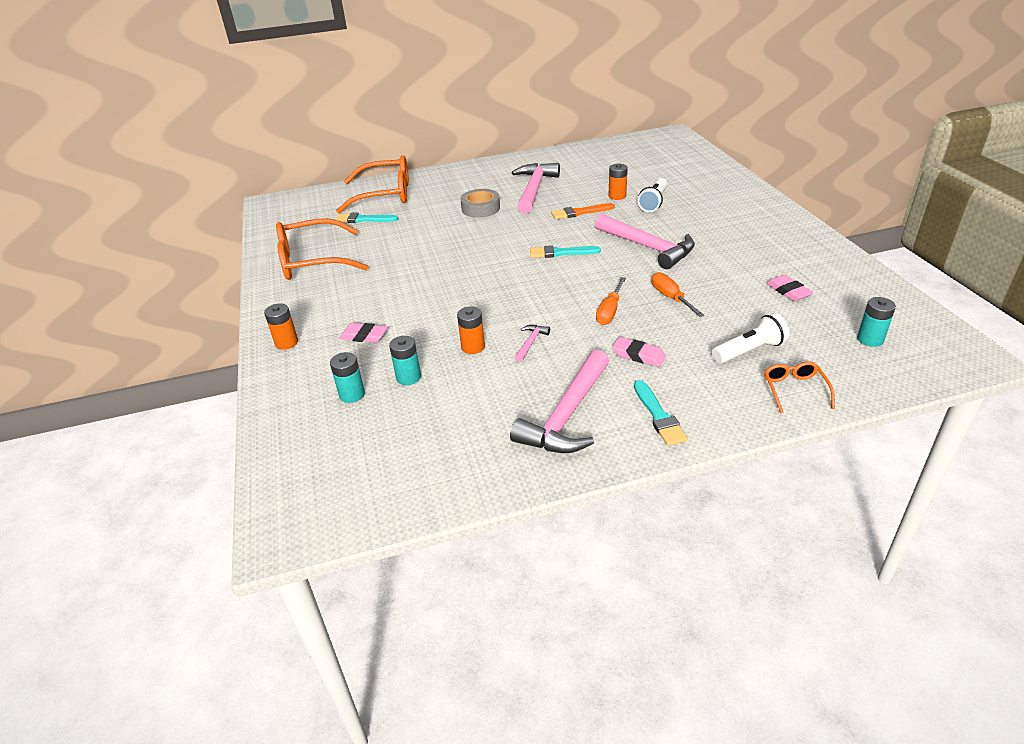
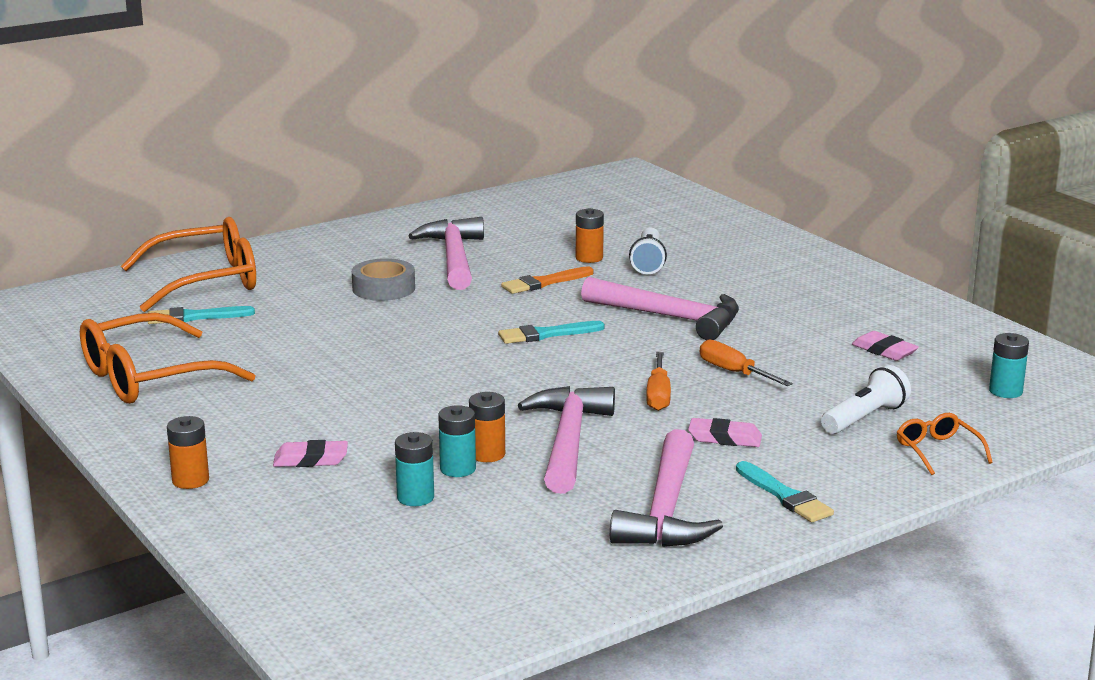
camera: 20 degrees left, 15 degrees down
(352, 394) = (344, 526): turquoise battery -> turquoise battery (458, 469)
(530, 343) = (568, 441): pink hammer -> pink hammer, size x2.32

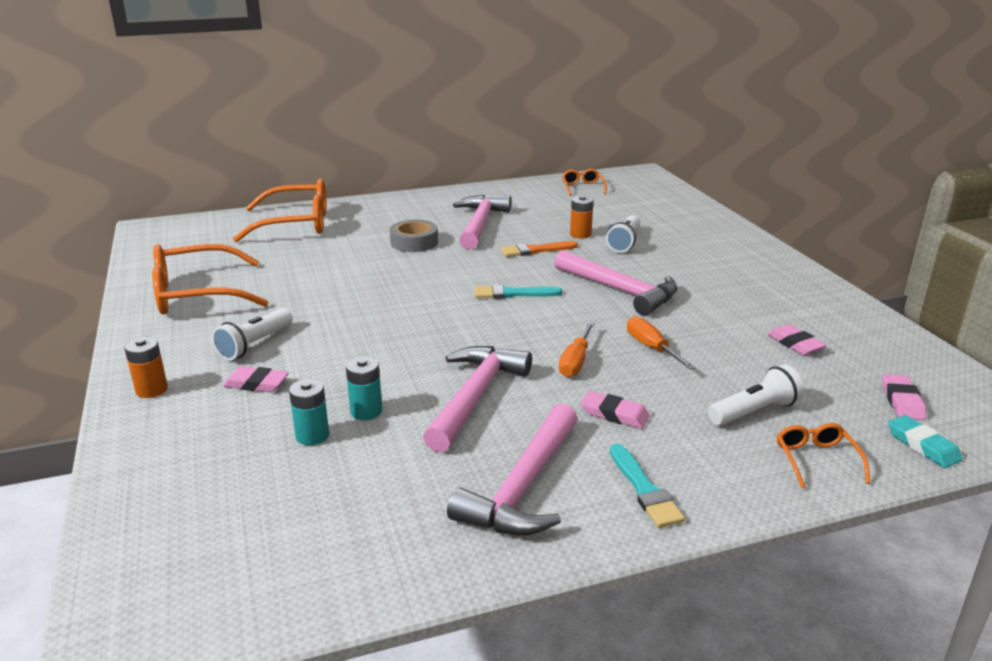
camera: 15 degrees right, 5 degrees up
(194, 317) = (267, 250): turquoise brush -> none
(274, 422) = (255, 344): none -> white flashlight
(487, 454) = (399, 400): orange battery -> none
(559, 198) = (582, 187): none -> orange glasses
(1005, 391) = (902, 401): turquoise battery -> pink eraser
(1033, 426) = (923, 445): none -> turquoise eraser

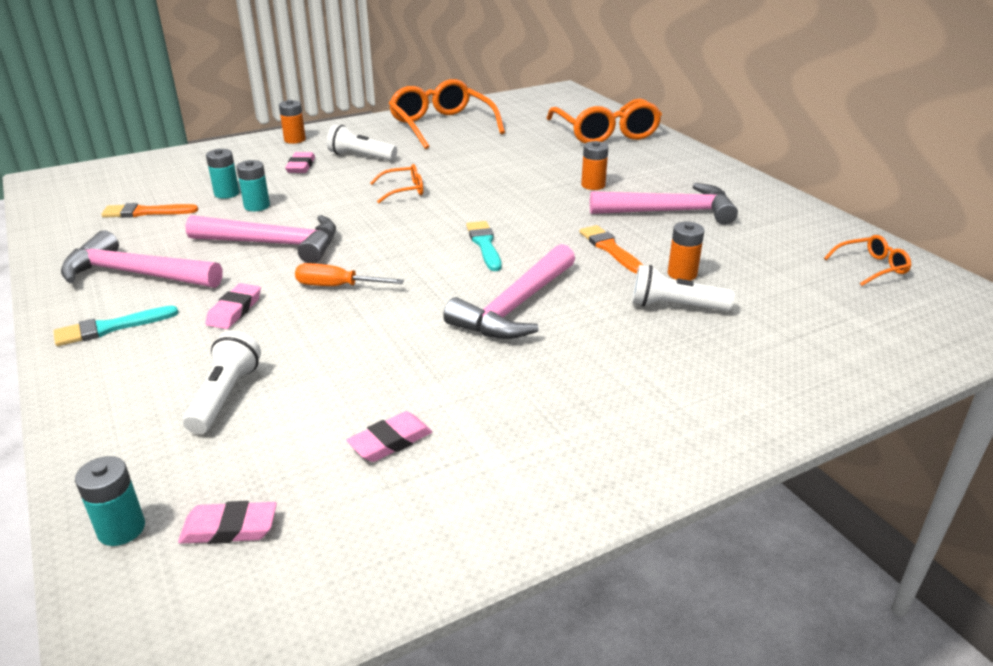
camera: 80 degrees right, 5 degrees up
(338, 500) = (145, 212): none -> orange brush
(414, 242) = (593, 185): grey tape -> orange battery
(651, 347) = (370, 329): orange screwdriver -> none
(754, 411) = (225, 396): white flashlight -> white flashlight turned 135 degrees counterclockwise
(816, 459) = (121, 433): orange glasses -> orange glasses (404, 190)
(923, 445) = (121, 529): turquoise eraser -> turquoise battery

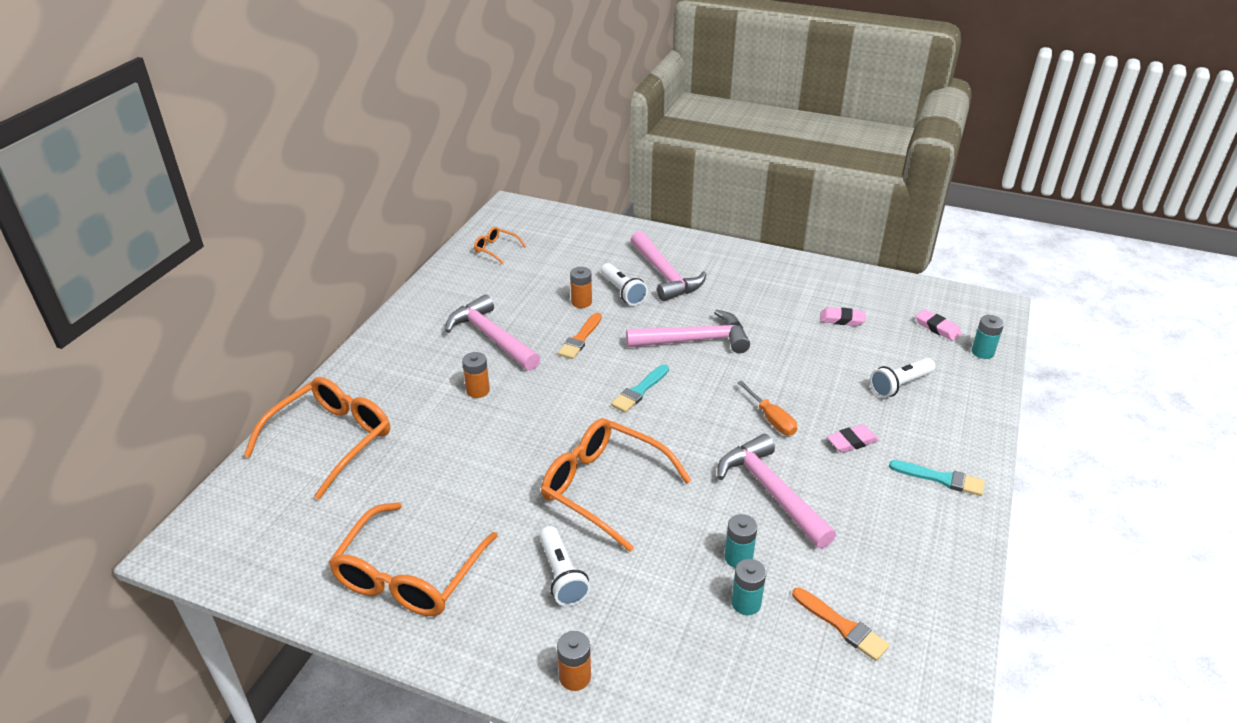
camera: 130 degrees left, 5 degrees up
(135, 274) = (898, 528): pink hammer -> pink hammer (665, 275)
(301, 166) = (633, 603): pink eraser -> none
(404, 190) = (603, 487): orange glasses -> orange glasses, size x2.12

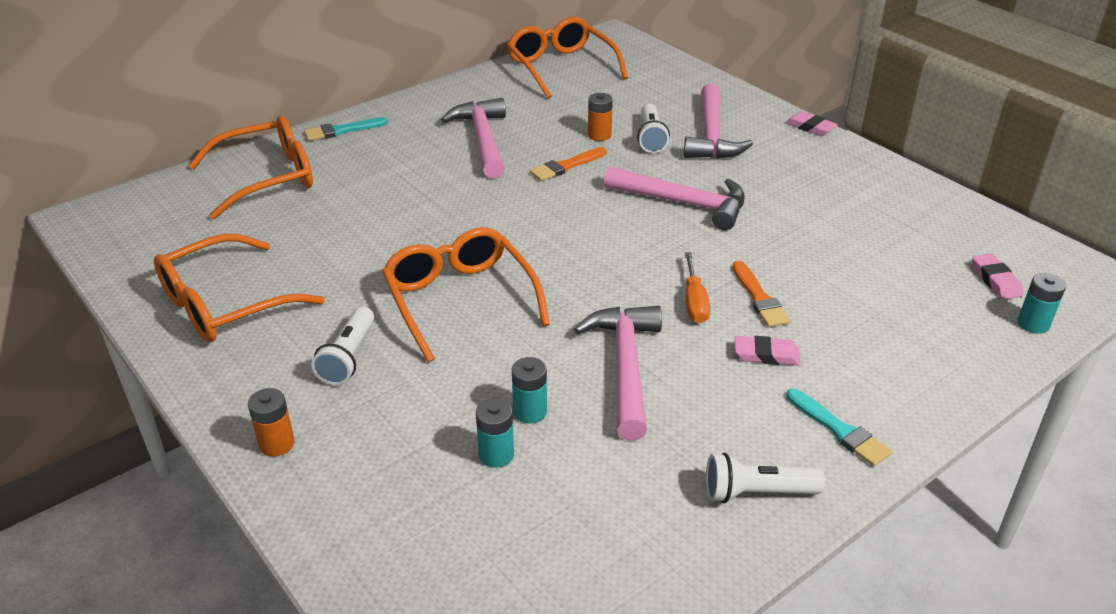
camera: 30 degrees right, 0 degrees up
(478, 390) = (427, 179): orange battery -> none
(496, 249) = (561, 67): orange glasses -> orange glasses, size x2.12
(639, 391) = (580, 229): turquoise brush -> turquoise brush (342, 130)
(842, 319) = (877, 235): pink eraser -> pink eraser (810, 127)
(842, 626) = (575, 519): orange brush -> orange brush (759, 298)
(900, 385) = (884, 321): white flashlight -> white flashlight (756, 492)

